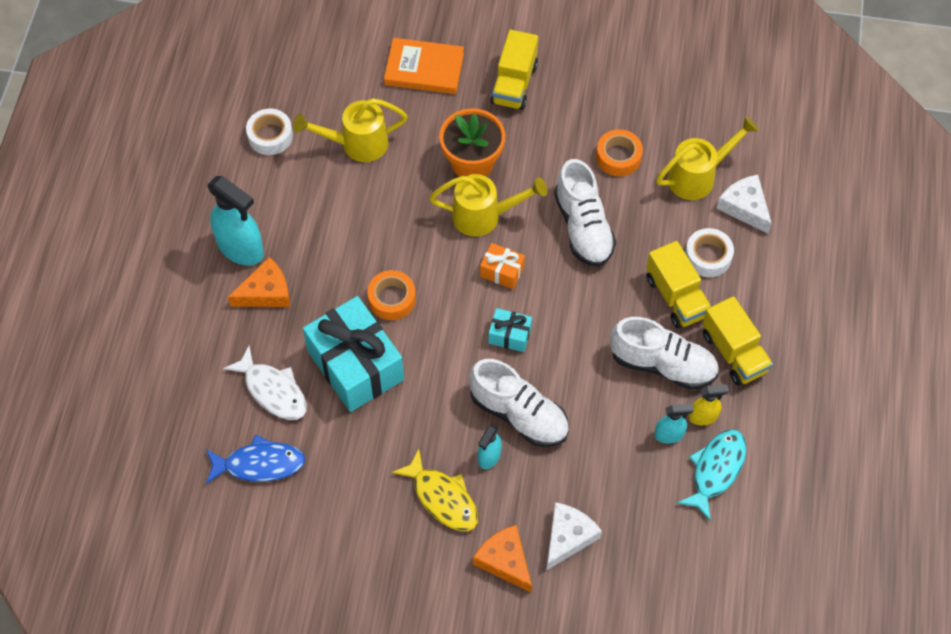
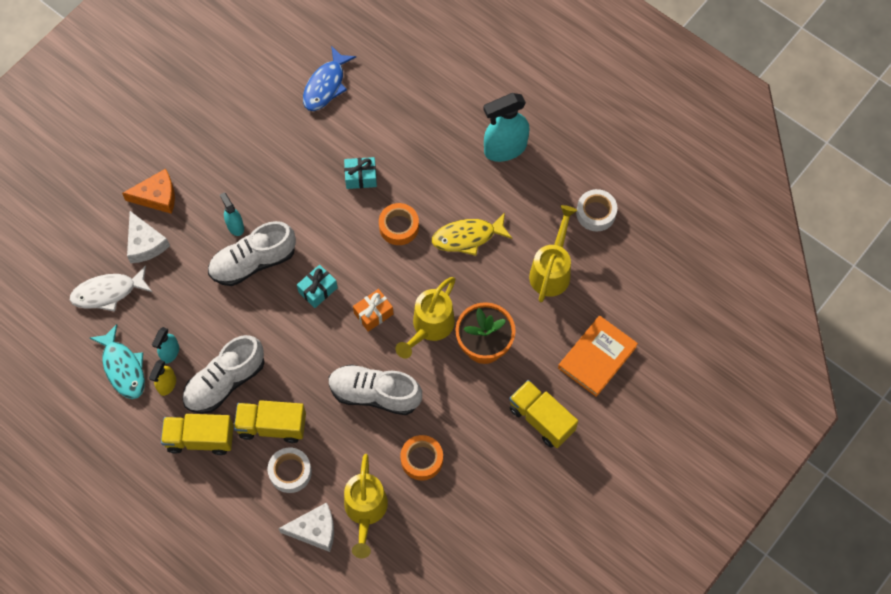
camera: 120 degrees right, 5 degrees up
(266, 292) = (457, 148): orange cheese -> none
(272, 390) = (375, 117): white fish -> white fish (108, 292)
(355, 365) = (361, 177): turquoise gift -> turquoise gift, size x0.46
(442, 498) = (226, 182): yellow fish -> yellow fish (467, 237)

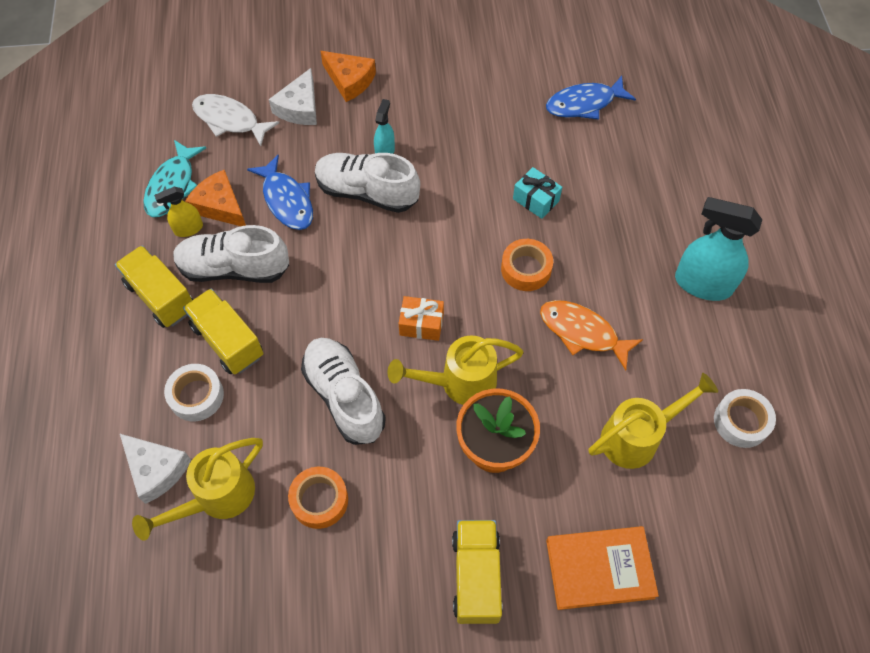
camera: 45 degrees right, 5 degrees down
(170, 353) = (220, 206): turquoise spray bottle -> orange cheese
(208, 311) = (286, 200): none -> blue fish
(318, 290) = (395, 261): turquoise gift -> none
(467, 237) = (583, 332): yellow fish -> orange fish

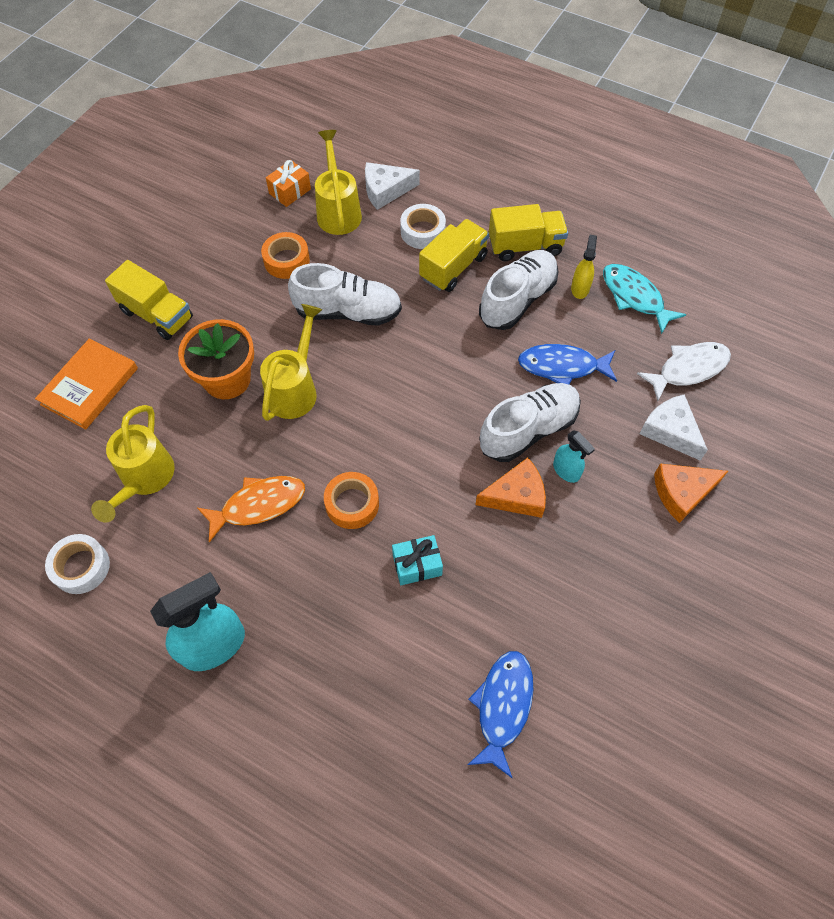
camera: 125 degrees right, 0 degrees up
(220, 206) = (589, 319): orange cheese -> orange cheese (516, 496)
(228, 341) = (453, 267): yellow truck -> yellow truck turned 45 degrees counterclockwise
(421, 324) = (365, 394): orange gift -> orange gift (290, 191)

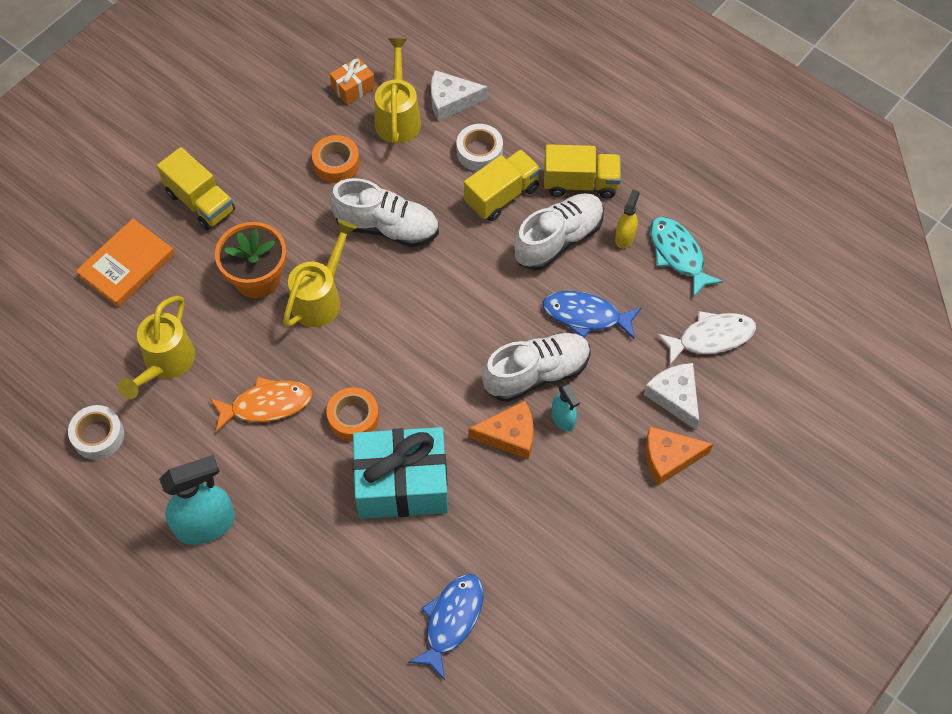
camera: 10 degrees right, 0 degrees up
(417, 565) = (402, 484): turquoise gift -> turquoise gift, size x2.18

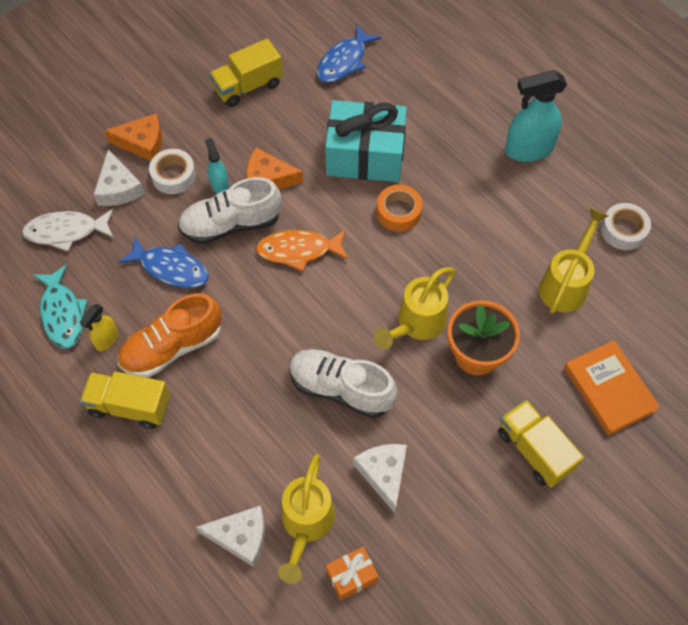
camera: 170 degrees left, 0 degrees up
(127, 265) = (609, 389): orange book -> orange book turned 75 degrees counterclockwise
(266, 405) = (474, 234): orange fish -> orange fish (299, 250)
(336, 163) = (384, 474): orange tape -> white cheese
(479, 152) = (225, 462): white tape -> white tape (173, 176)
(502, 195) = (215, 405): yellow truck -> yellow truck (248, 86)
(558, 240) = (172, 347): white shoe -> orange shoe

